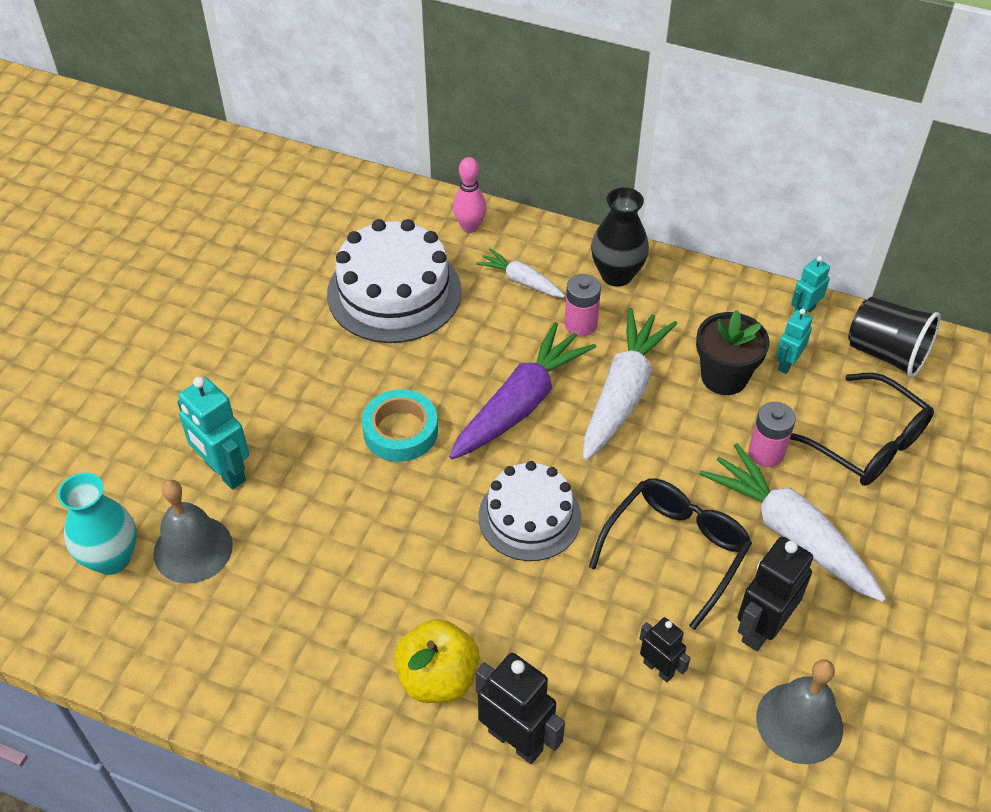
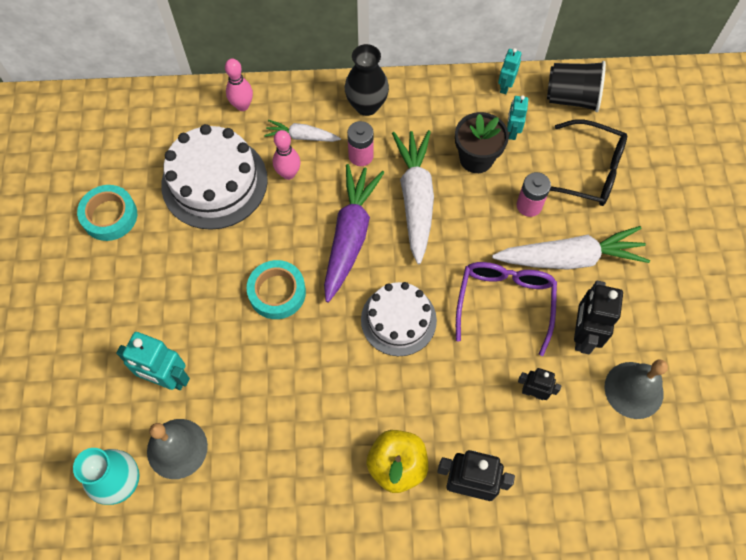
camera: 25 degrees left, 15 degrees up
(260, 285) = (109, 216): none -> turquoise tape
(484, 313) = (288, 173): none -> pink bowling pin
(676, 549) = (505, 302): black glasses -> purple glasses
(790, 532) = (570, 258): white carrot -> white carrot turned 150 degrees clockwise

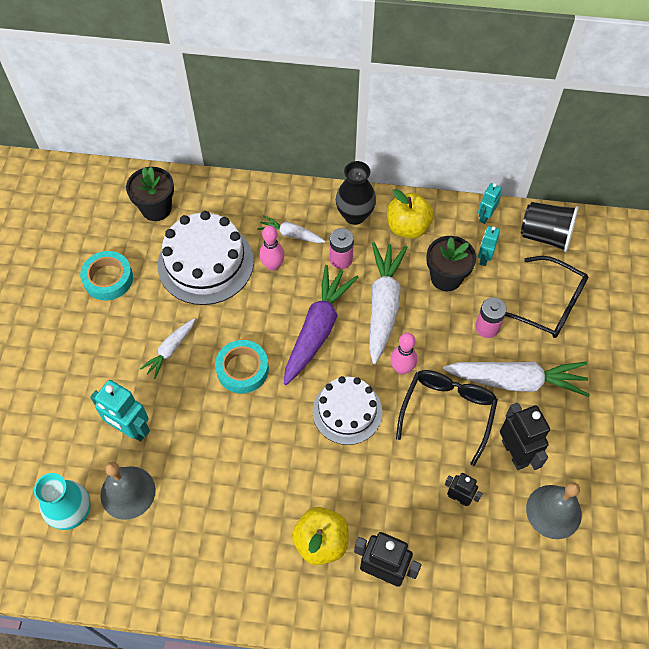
camera: 10 degrees right, 5 degrees down
(148, 130) = (156, 208): none -> black flower pot
(194, 284) = (170, 350): none -> white carrot
(242, 106) = (243, 199): pink bowling pin -> pink bowling pin (402, 368)
(425, 110) = (407, 227): none -> yellow apple
(505, 302) = (448, 411): purple glasses -> black glasses
(582, 335) = (515, 453): black robot -> black robot turned 135 degrees clockwise

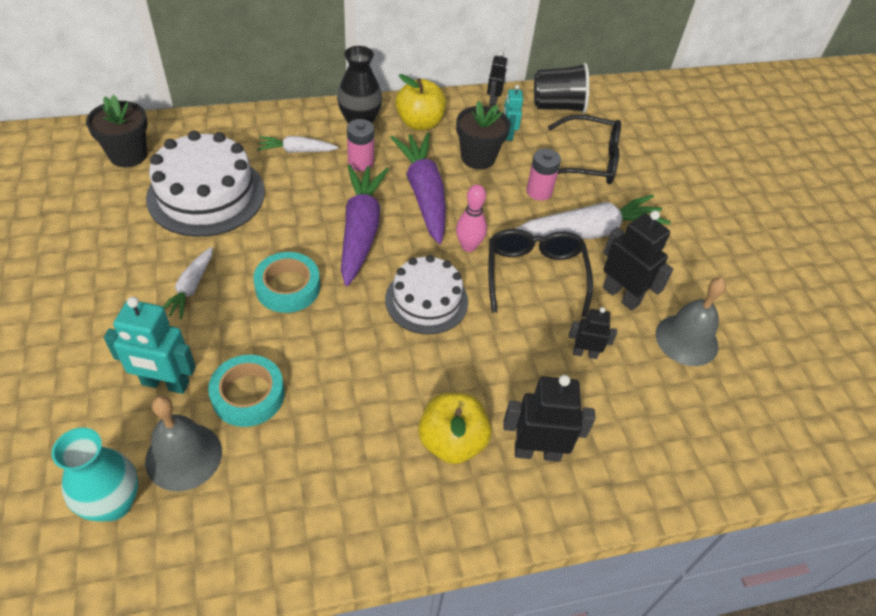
camera: 25 degrees left, 10 degrees down
(108, 279) = (87, 233): turquoise tape -> turquoise tape (248, 395)
(273, 265) = (286, 182): pink bowling pin -> none
(383, 305) = (424, 194): white carrot -> purple carrot
(485, 216) = (493, 101): turquoise robot -> black robot

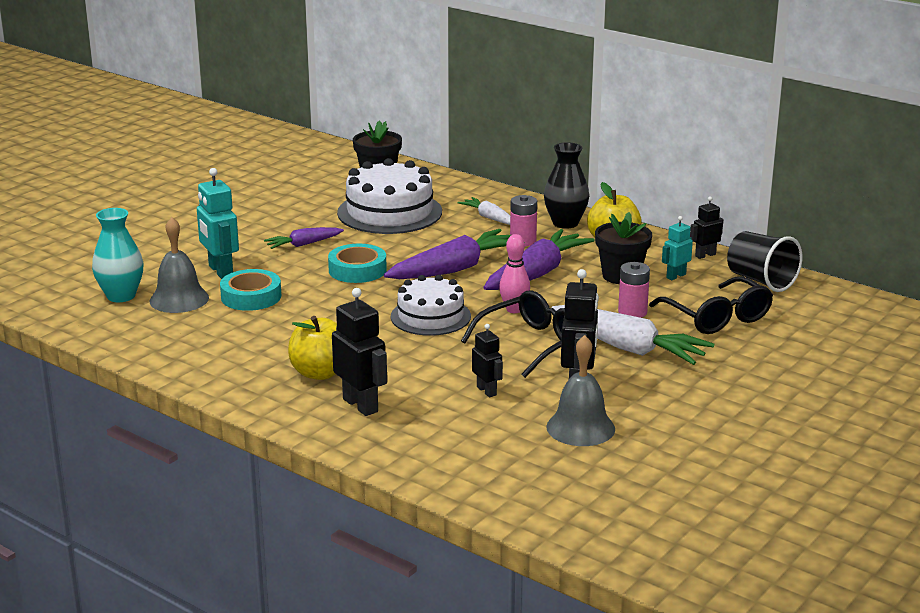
camera: 55 degrees right, 25 degrees down
(191, 288) = (303, 244): white carrot -> purple carrot

